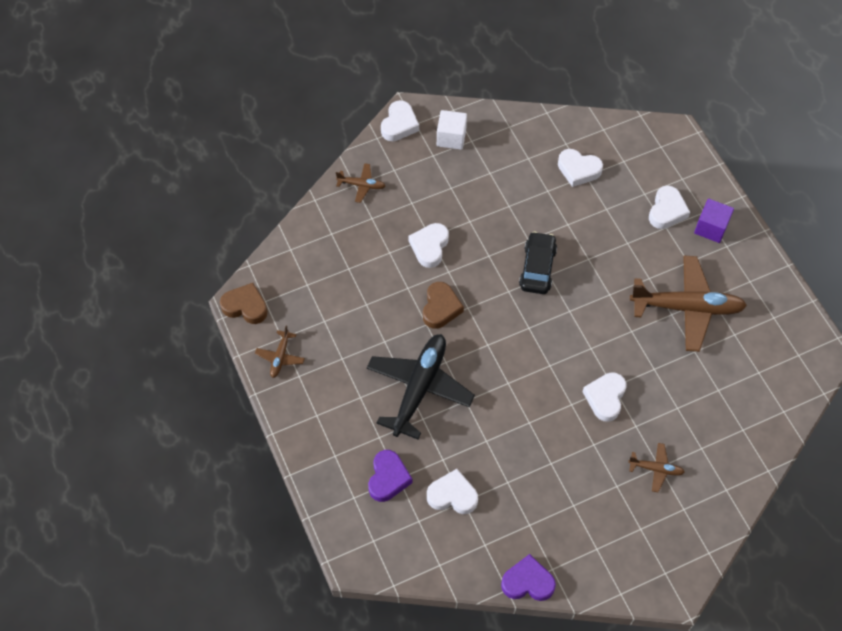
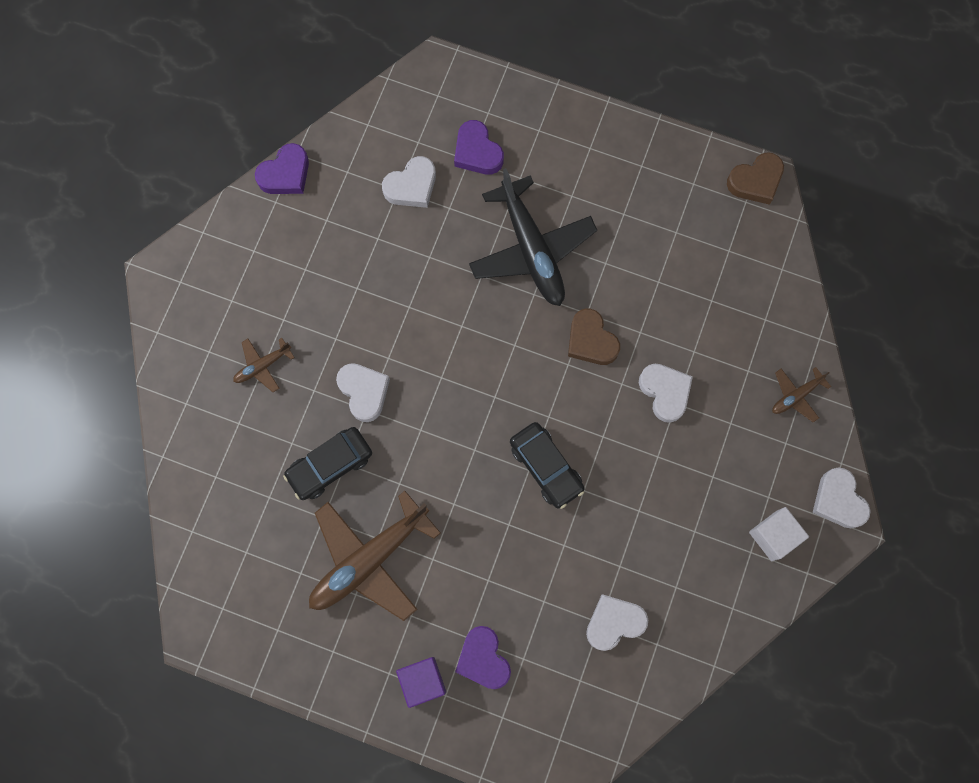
camera: 135 degrees right, 15 degrees up
(280, 357) = (675, 166): brown plane -> none
(665, 375) = (330, 465): none -> black car
(667, 211) = (483, 659): white heart -> purple heart

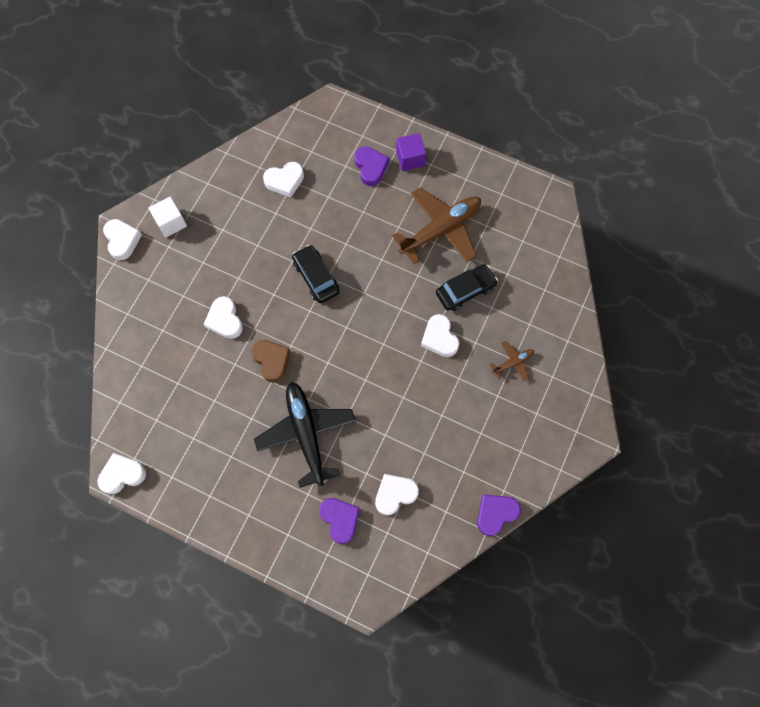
camera: 175 degrees left, 5 degrees down
(755, 181) = (122, 474): brown heart -> white heart
(796, 396) = (133, 310): brown plane -> none

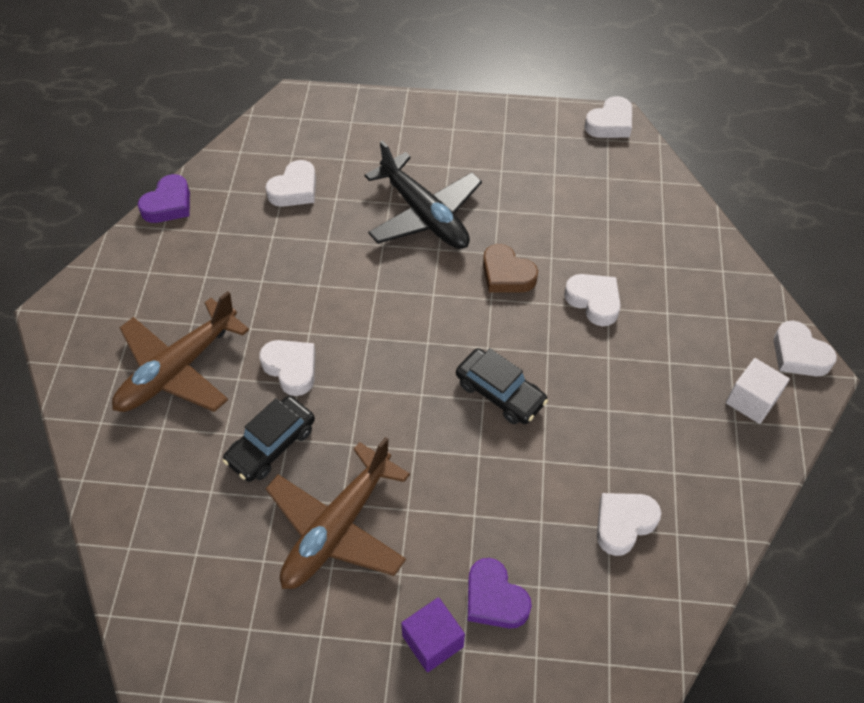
camera: 160 degrees right, 15 degrees down
(340, 519) = (350, 152): purple heart -> none
(513, 362) = (178, 369): brown plane -> brown plane, size x2.19

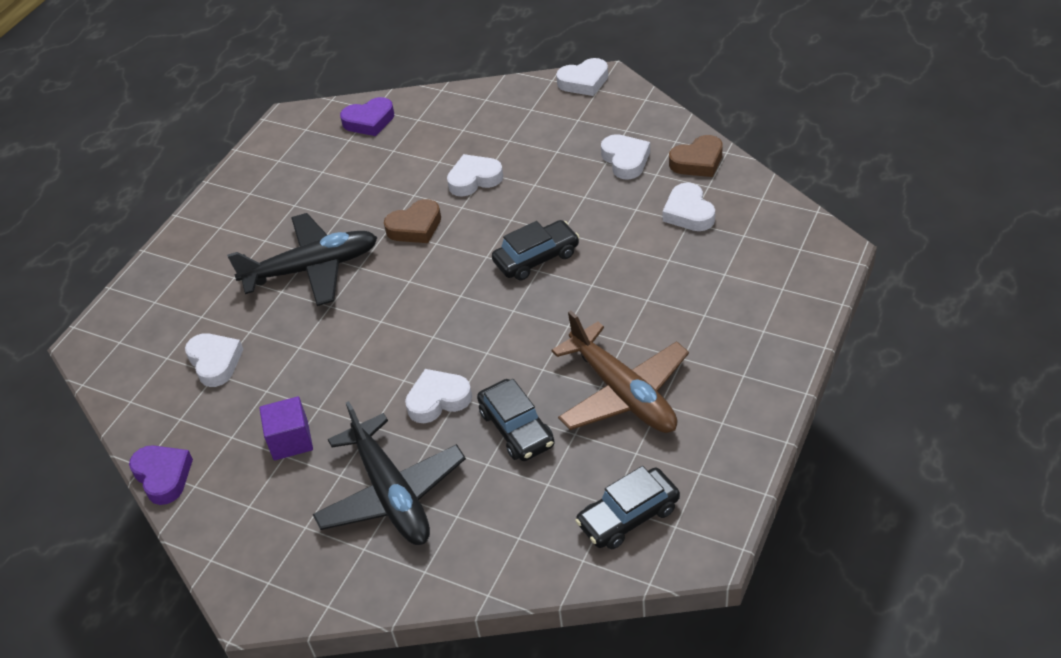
camera: 65 degrees left, 10 degrees down
(178, 369) = (391, 494): brown plane -> black plane
(184, 575) = (628, 516): none -> black car
(432, 641) = (750, 348): purple cube -> purple cube (291, 440)
(494, 598) = (725, 302): purple heart -> purple heart (369, 121)
(610, 123) = (288, 123): white heart -> white heart (625, 160)
(714, 512) = (697, 161): none -> brown heart
(751, 400) = (612, 117): white cube -> none

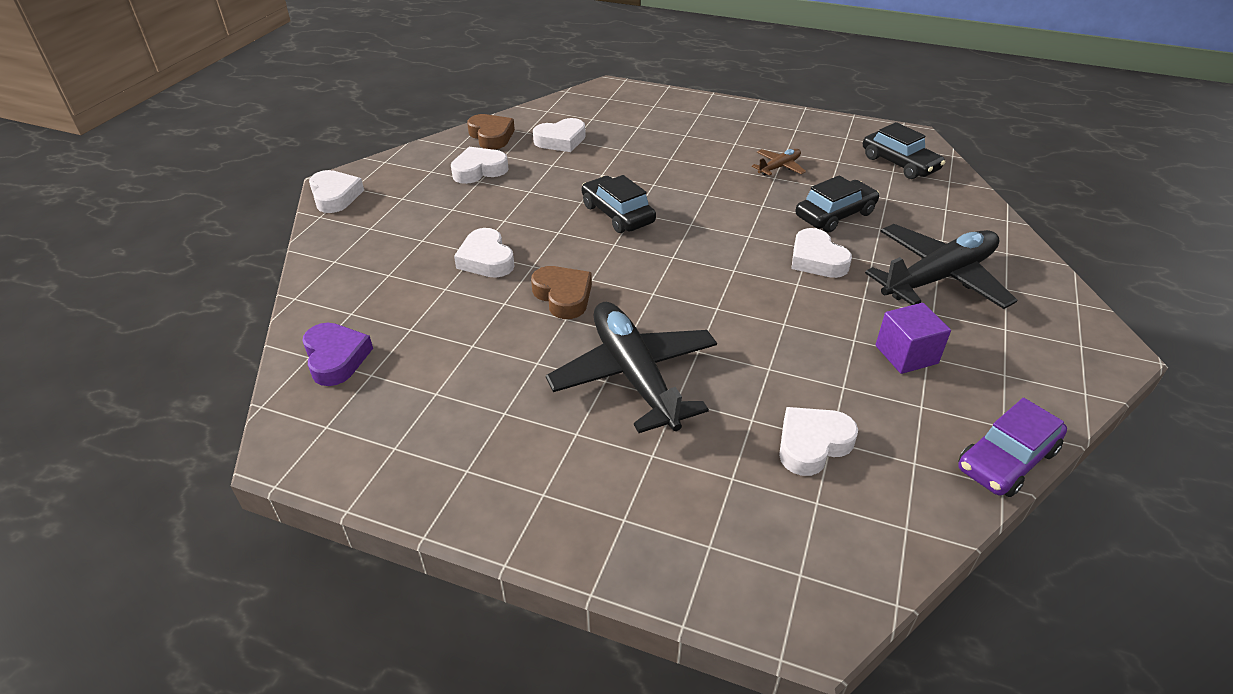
camera: 100 degrees left, 5 degrees down
(163, 476) = (1006, 459): purple heart -> purple car
(623, 393) = (779, 167): brown plane -> brown plane, size x0.46

